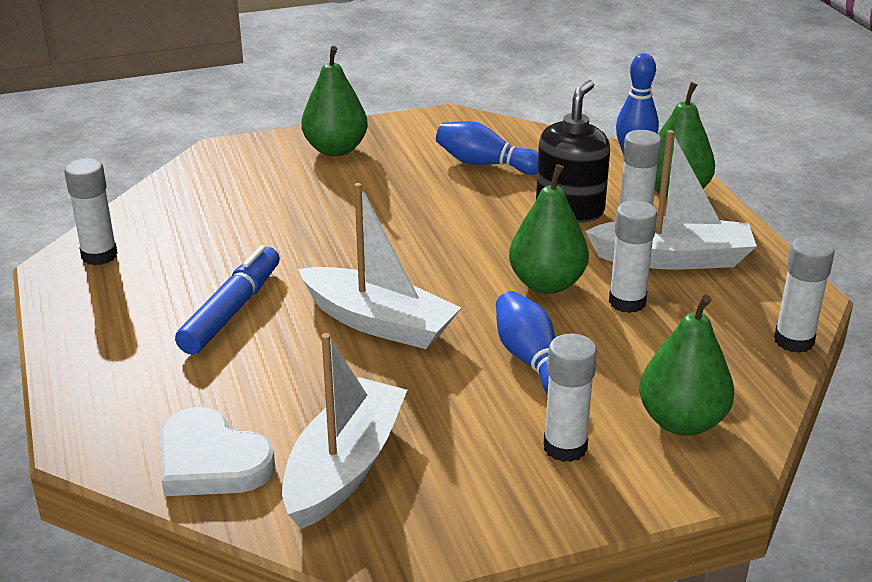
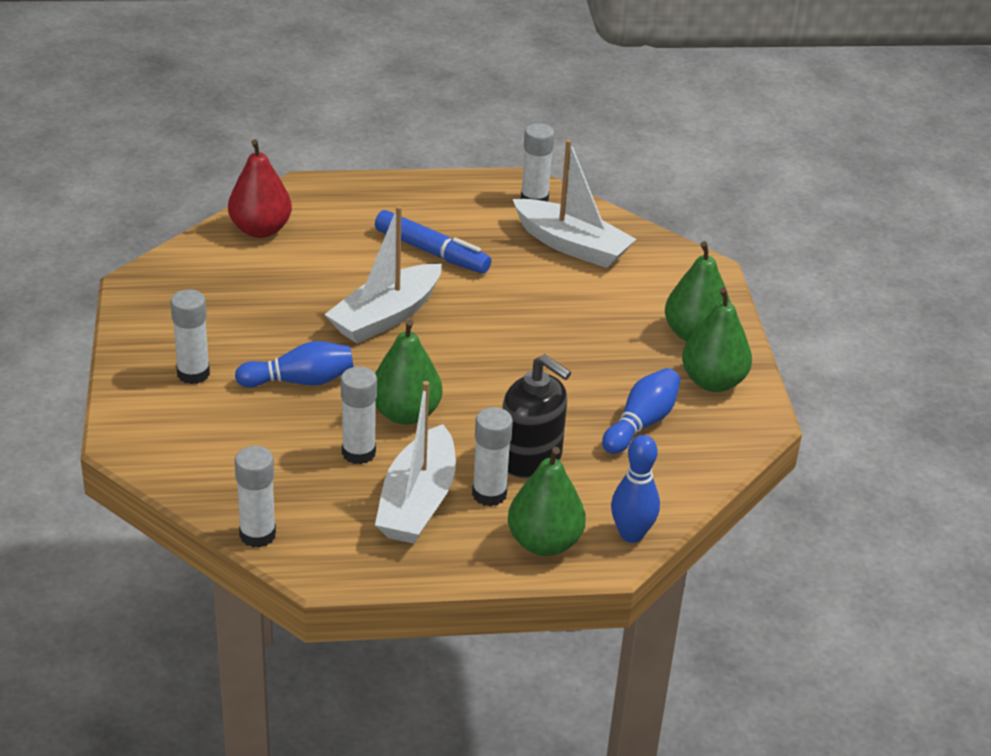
camera: 100 degrees right, 5 degrees up
(211, 461) = (260, 230): white heart -> red pear
(344, 467) = (226, 278): white boat -> white boat (572, 245)
(681, 421) = (190, 437): green pear -> green pear (713, 382)

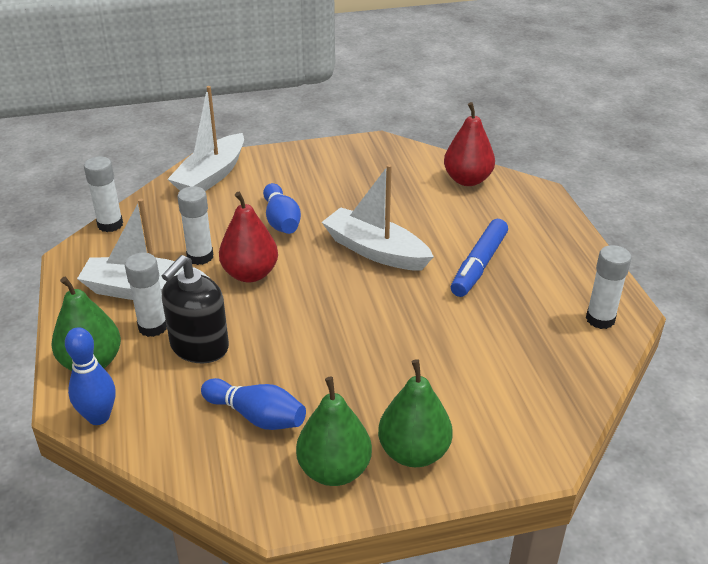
camera: 85 degrees right, 0 degrees up
(193, 374) = (280, 177): white glue stick -> none
(405, 414) = (250, 274): green pear -> red pear
(572, 245) = (533, 351): white boat -> white boat (211, 176)

